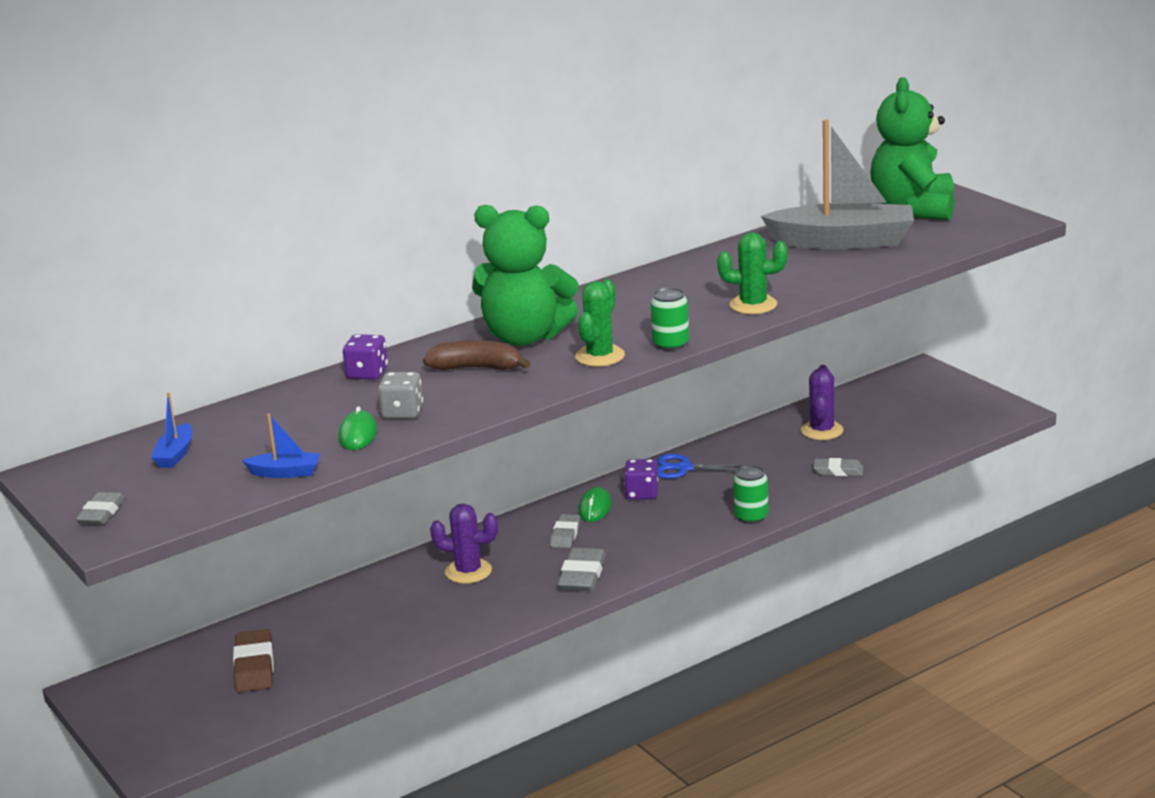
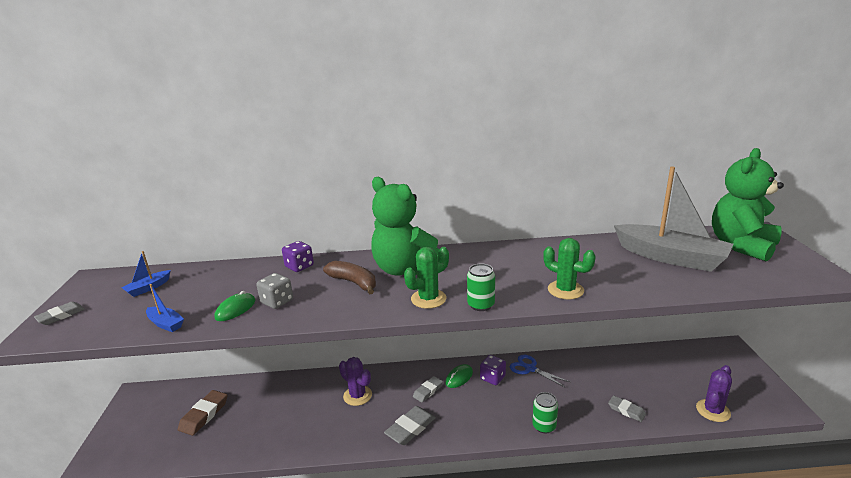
camera: 30 degrees right, 0 degrees up
(822, 431) = (634, 372): purple cactus -> purple cactus (713, 411)

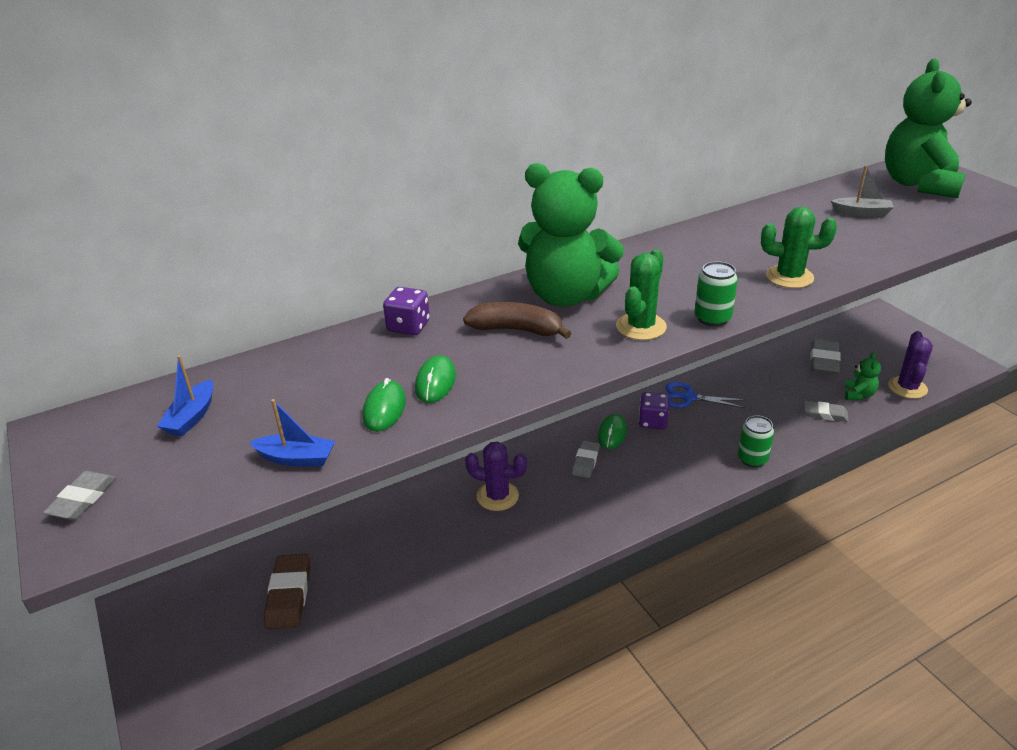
camera: 25 degrees left, 10 degrees up
(277, 301) = (435, 382): grey dice -> green mouse
(410, 428) = (600, 513): grey eraser -> grey eraser (824, 360)
(665, 404) = (858, 395): none -> green teddy bear
(670, 257) = (861, 213): grey boat -> grey boat, size x0.42

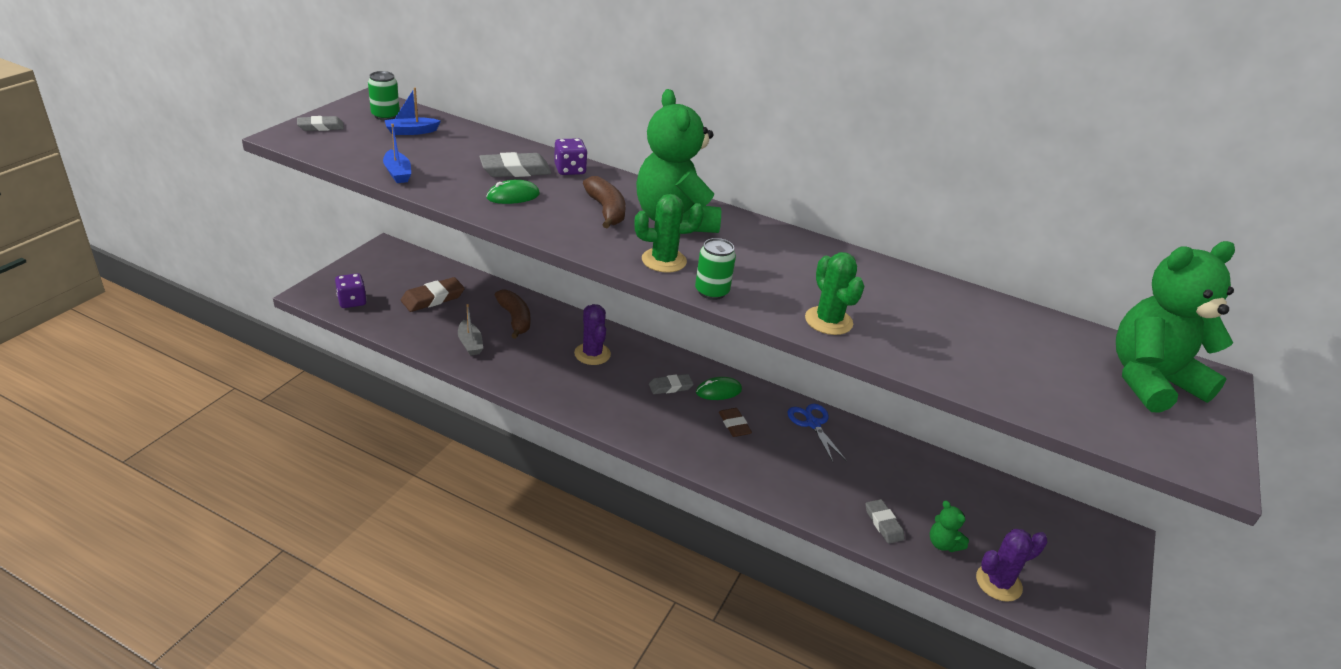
camera: 50 degrees right, 0 degrees up
(384, 409) = (468, 186): green mouse -> none
(391, 534) = (515, 319): none -> brown banana
(653, 421) = (757, 410): purple dice -> purple dice (352, 301)
(664, 443) = (734, 425): none -> brown eraser
(752, 459) = (765, 486): green can -> green can (385, 115)
(824, 360) = (974, 505): grey eraser -> grey eraser (515, 170)
(858, 395) = (943, 544): green teddy bear -> green teddy bear turned 75 degrees clockwise
(861, 213) = (1021, 348): grey boat -> grey boat (470, 344)

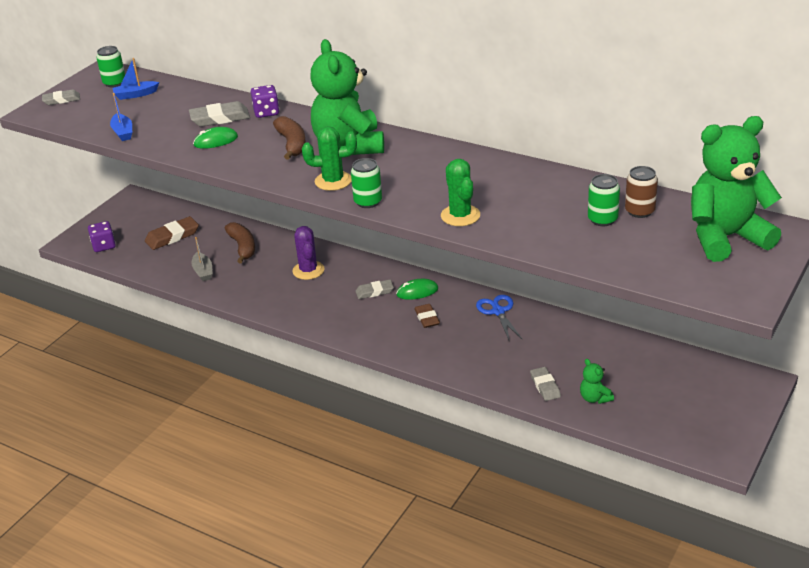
camera: 10 degrees right, 0 degrees up
(998, 343) = (602, 219): none -> green can
(998, 583) = (636, 424): purple cactus -> none
(1037, 337) = (639, 211): none -> brown can

